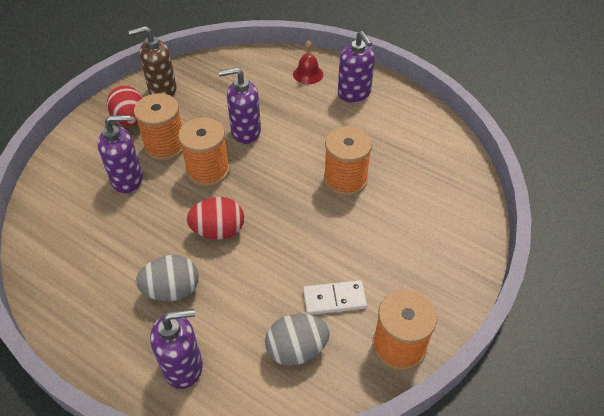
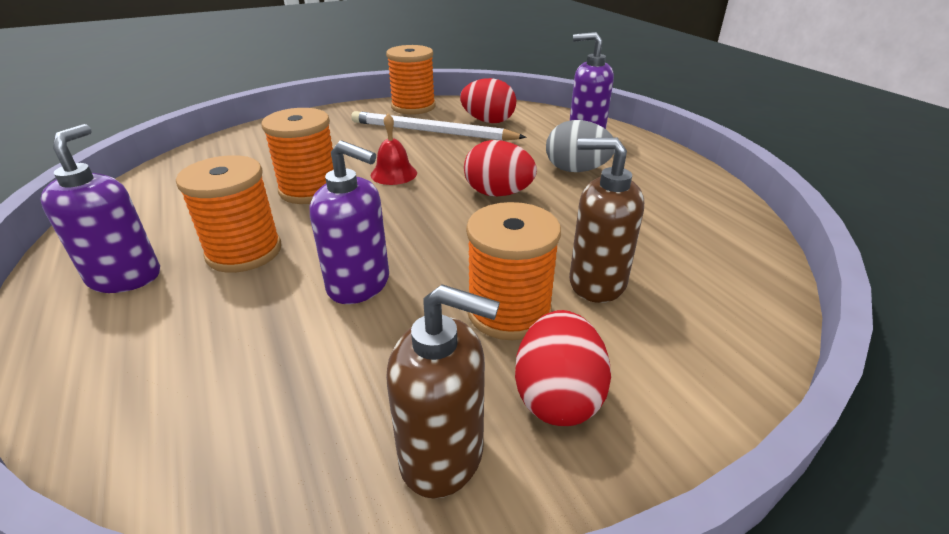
camera: 150 degrees left, 15 degrees down
(127, 179) = (596, 282): purple soap dispenser -> brown soap dispenser
(208, 171) = (464, 252): orange spool -> orange spool (244, 252)
(296, 349) = (488, 121): grey egg -> red egg
(308, 74) = (121, 347): red bell -> red bell (393, 174)
(334, 299) = (431, 131): white domino -> white pencil

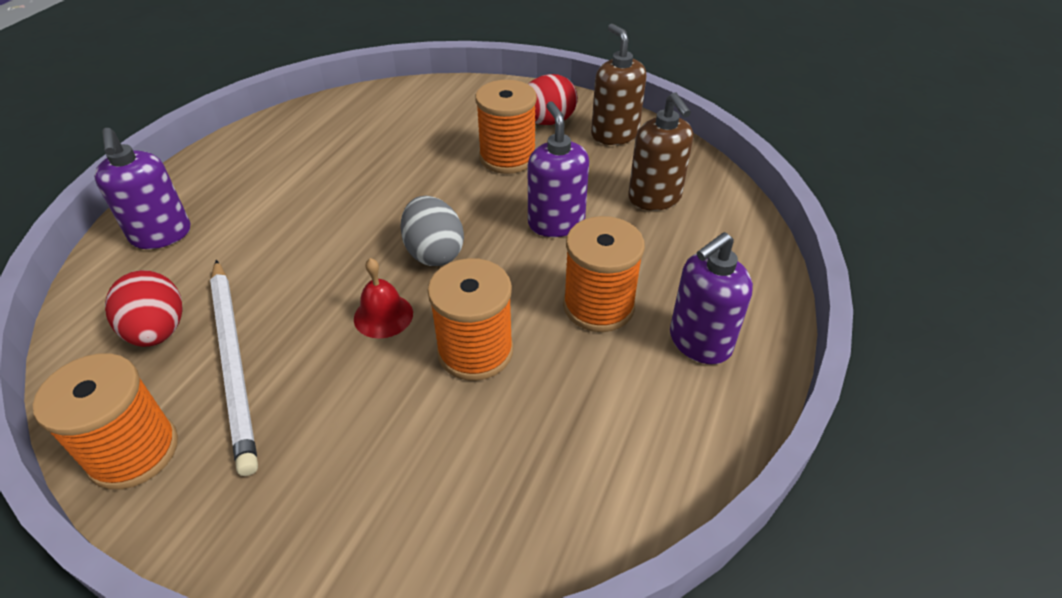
camera: 130 degrees left, 10 degrees up
(498, 193) = (362, 228): red egg -> none
(576, 170) = (270, 207): grey egg -> grey egg (434, 252)
(596, 282) = (443, 140): brown soap dispenser -> brown soap dispenser (655, 198)

